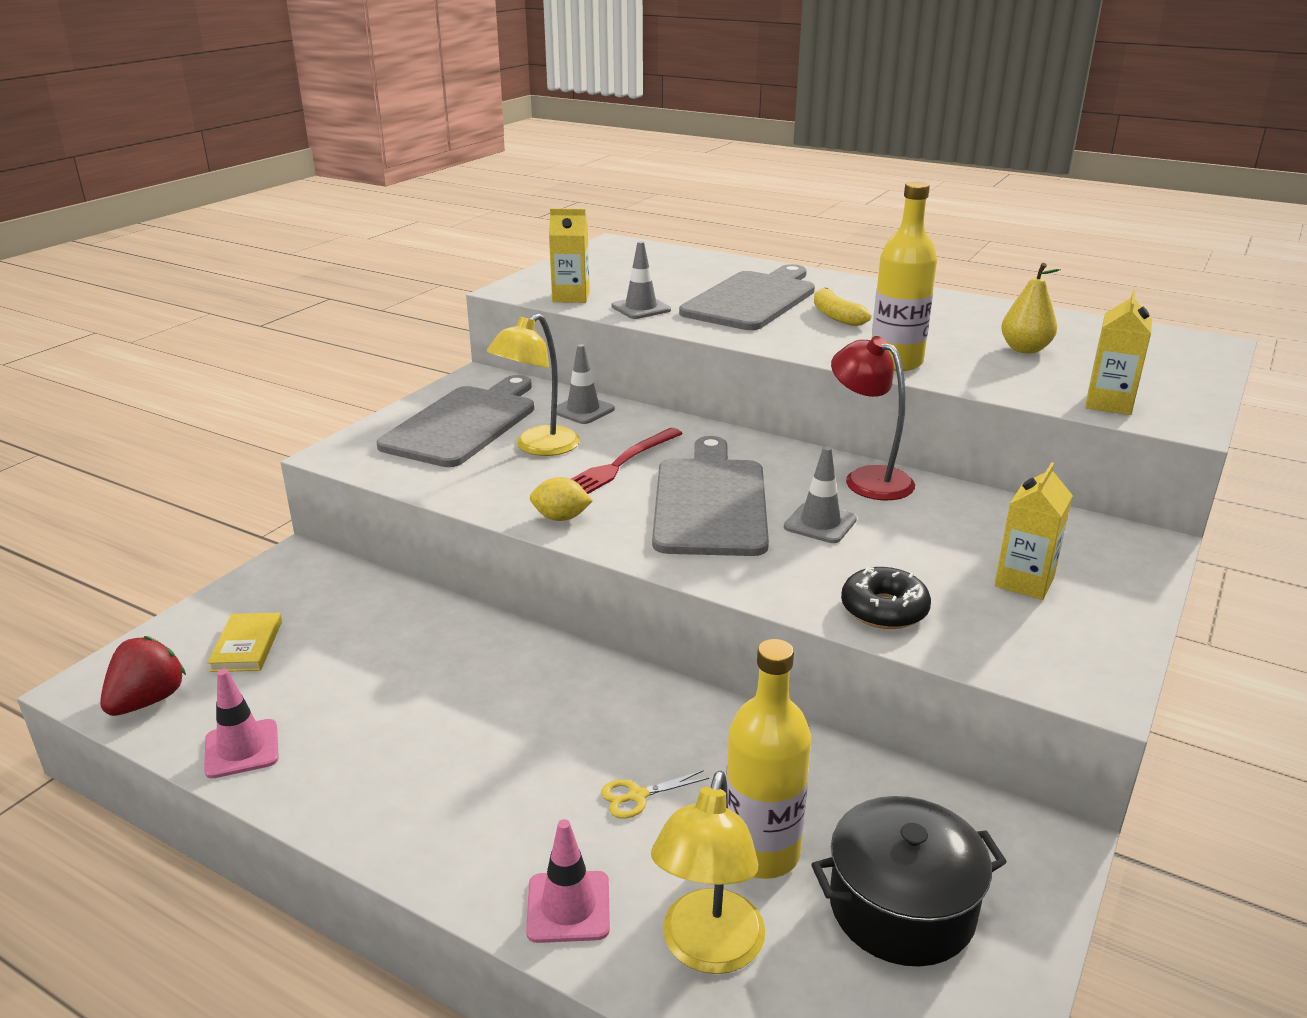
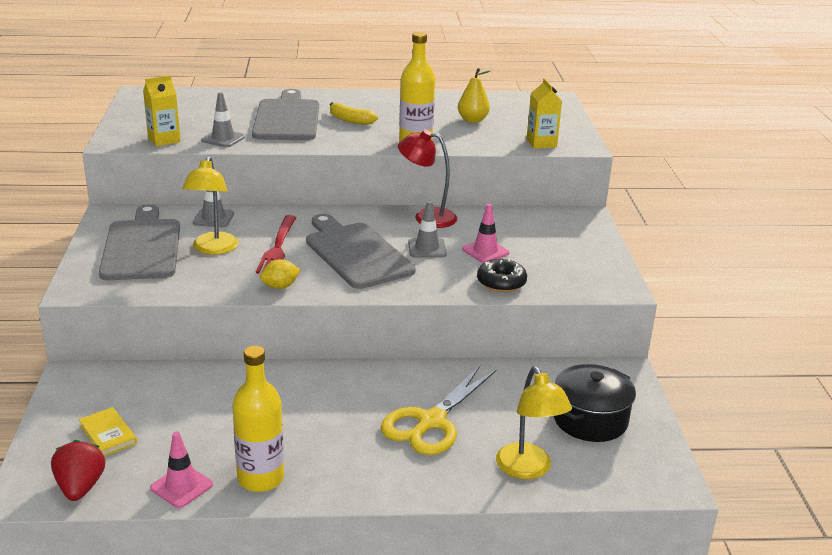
camera: 35 degrees left, 0 degrees up
(568, 907) = (449, 480): pink traffic cone -> pink traffic cone (485, 251)
(637, 796) = (431, 422): yellow scissors -> yellow scissors, size x2.49
(761, 852) = (512, 422): yellow bottle -> yellow bottle (261, 478)
(1024, 582) = (550, 249): yellow carton -> none

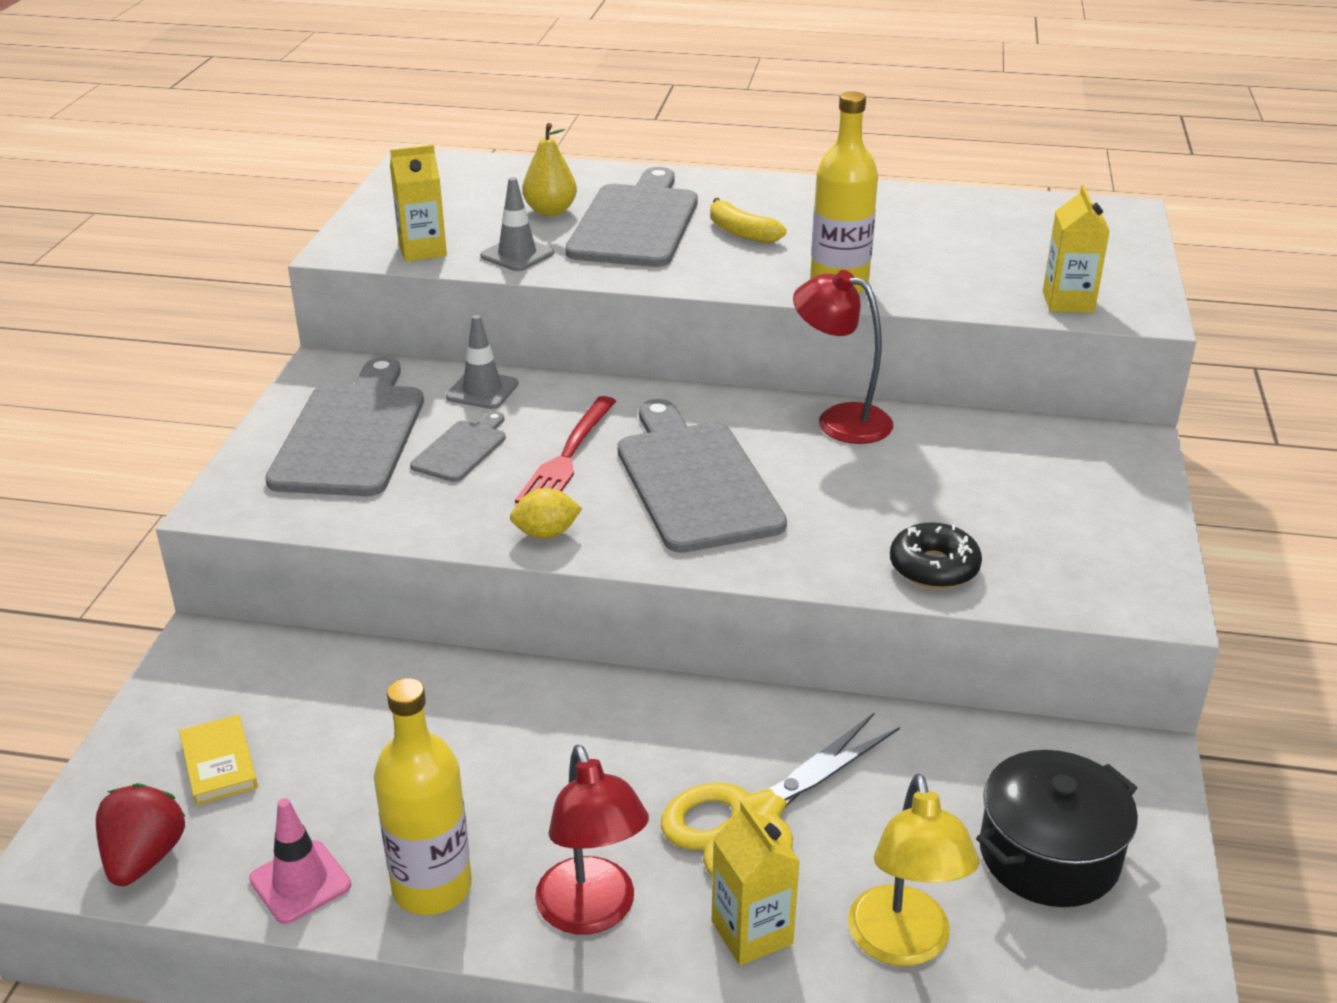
camera: 15 degrees right, 5 degrees up
(213, 249) = (462, 449): yellow lamp -> grey cutting board
(356, 478) = (592, 913): none -> red lamp
(427, 248) = (821, 483): grey traffic cone -> none
(447, 475) = (752, 932): none -> yellow carton
(472, 120) = (956, 246): yellow pear -> yellow pear (550, 211)
(485, 251) = (924, 499): pink traffic cone -> none

